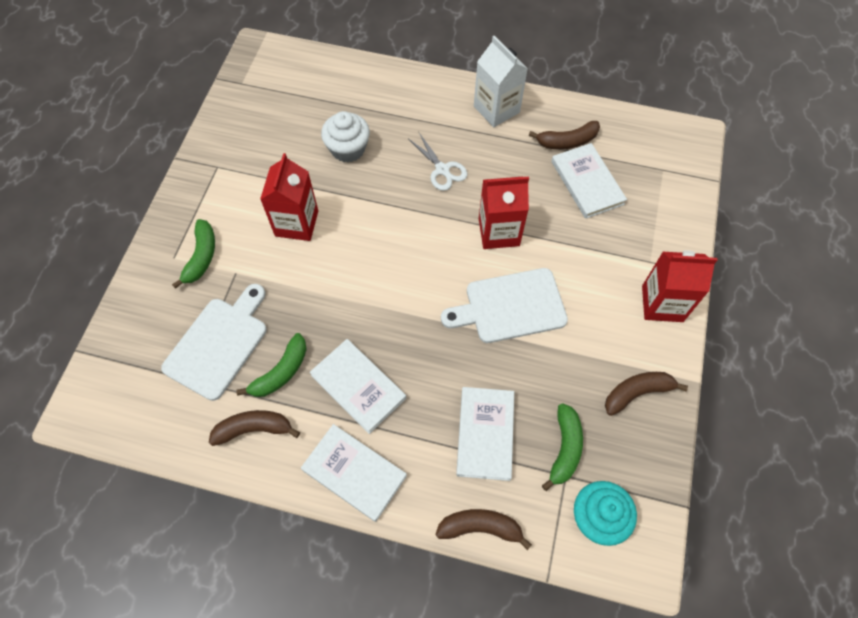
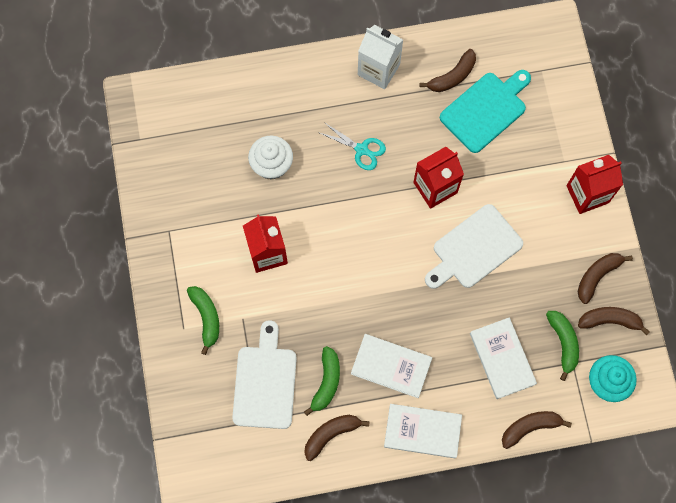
camera: 25 degrees left, 10 degrees up
(442, 169) = (361, 149): white scissors -> turquoise scissors
(587, 182) = (485, 110): white book -> turquoise cutting board
(631, 448) = (610, 321): none -> brown banana

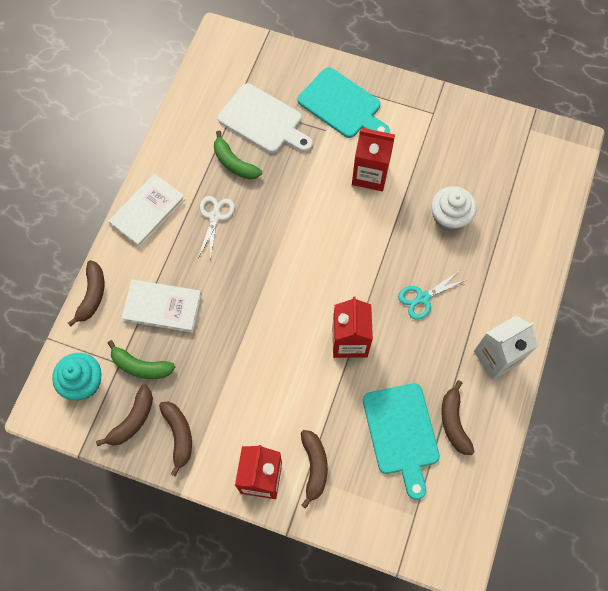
camera: 120 degrees right, 5 degrees down
(206, 318) = (342, 105): green banana -> turquoise cutting board
(331, 434) = (191, 145): brown banana -> brown banana (314, 467)
(391, 366) = (215, 217): white book -> white scissors
(474, 249) = (272, 341): white cutting board -> none

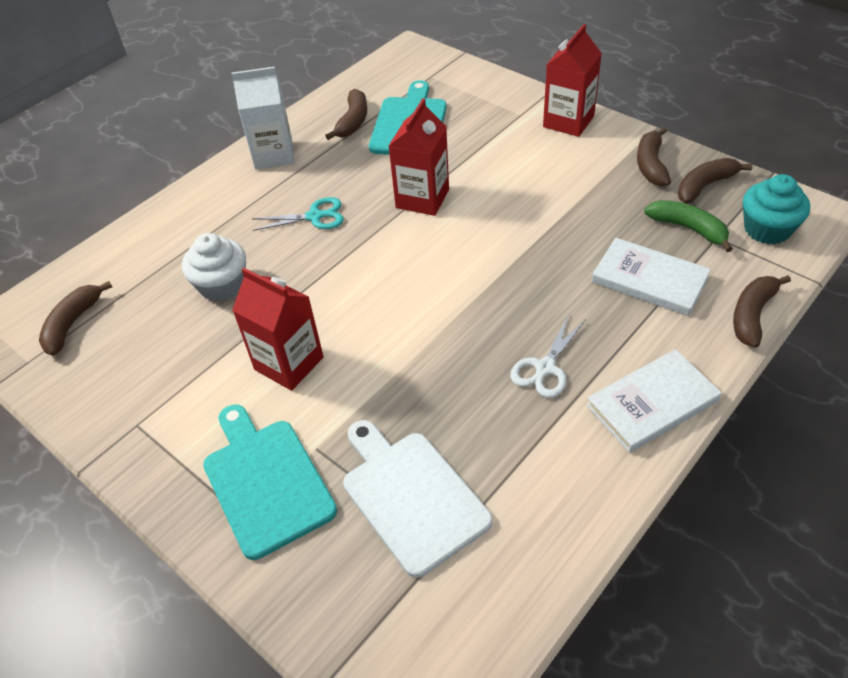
camera: 155 degrees left, 20 degrees down
(234, 163) = (488, 438): green banana -> none
(314, 467) = (510, 119): brown banana -> brown banana (73, 324)

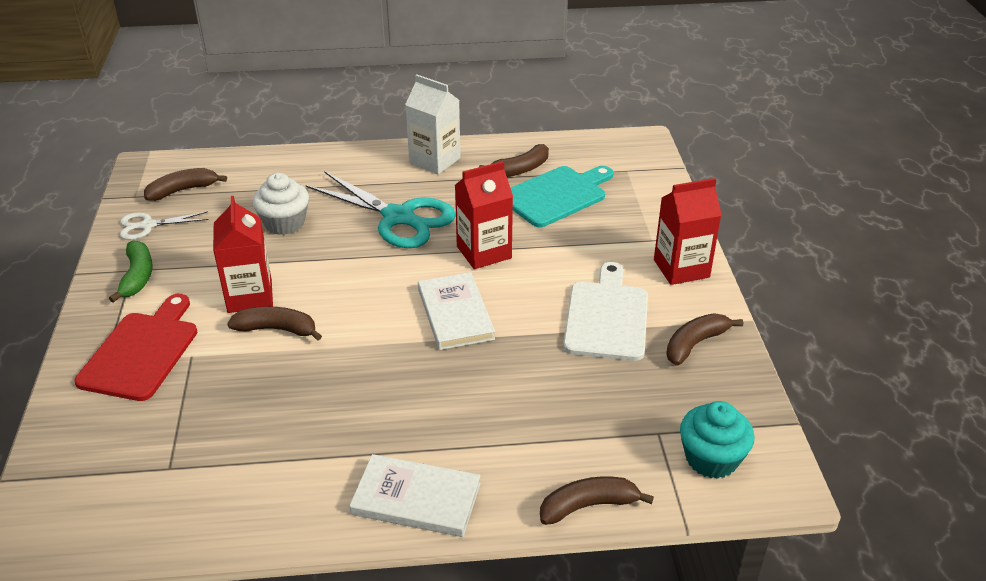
camera: 40 degrees right, 10 degrees down
(265, 481) = (142, 352): turquoise cutting board -> red cutting board
(315, 216) = (398, 217): turquoise scissors -> turquoise scissors, size x1.92
(411, 496) = (195, 425): white cutting board -> white cutting board (606, 317)
(545, 368) = (385, 419): white scissors -> white scissors (148, 225)
(649, 279) = (552, 421): white book -> white book (455, 314)
(688, 229) = (645, 410): green banana -> green banana (137, 277)
(705, 186) = (714, 390): brown banana -> brown banana (277, 329)

